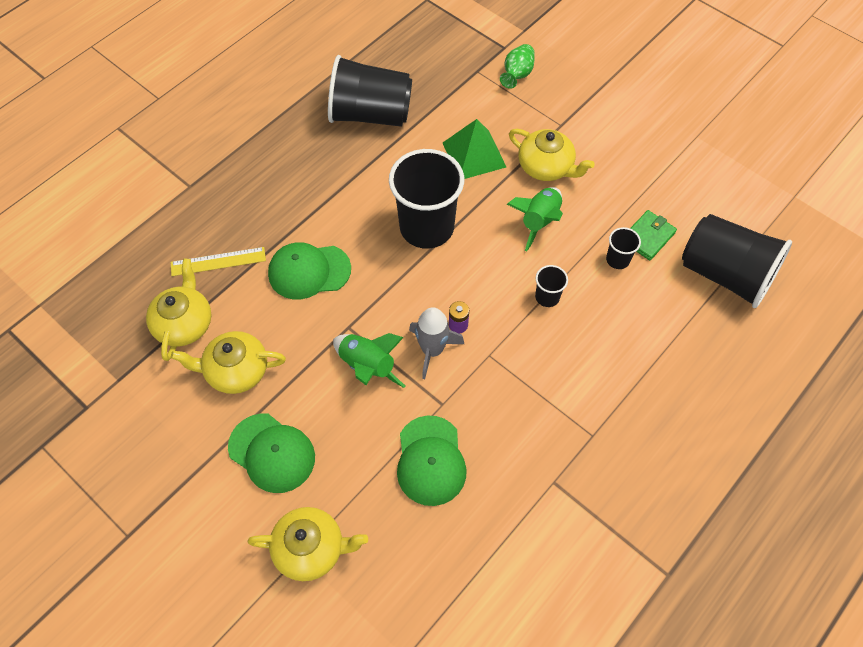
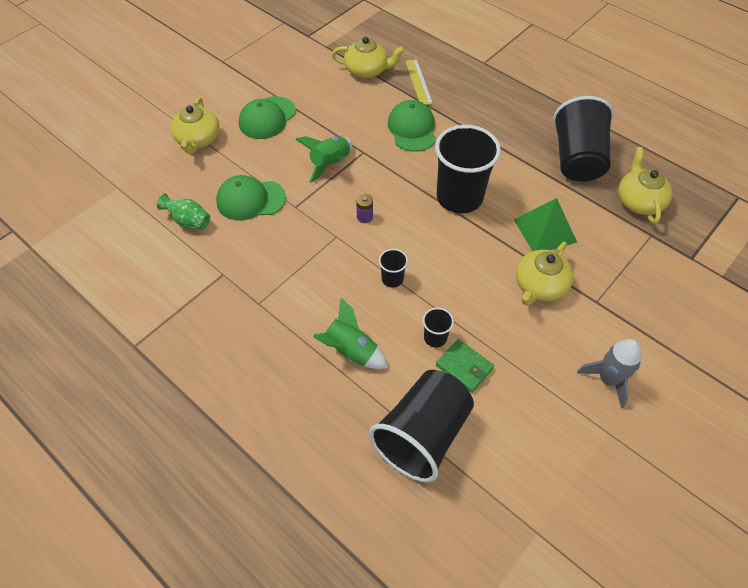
camera: 90 degrees right, 5 degrees down
(236, 371) = (330, 97): yellow teapot -> yellow teapot (639, 201)
(432, 350) = (342, 201): grey rocket -> grey rocket (608, 380)
(517, 75) = (655, 267): green vase -> green vase (189, 221)
(539, 221) = (474, 277): green rocket -> green rocket (351, 351)

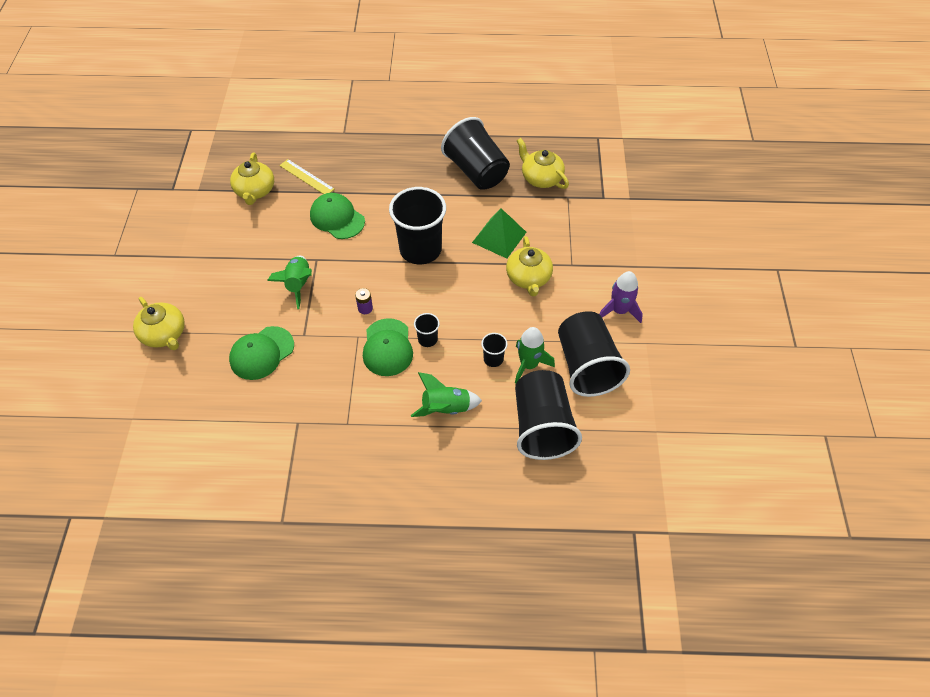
camera: 40 degrees left, 0 degrees up
(189, 221) = (227, 403): green vase -> none
(267, 118) = (208, 280): green cap -> green cap (387, 347)
(367, 70) = (255, 191): yellow teapot -> yellow teapot turned 120 degrees clockwise
(464, 367) = (529, 365): green wallet -> green rocket
(521, 410) = (586, 366): none -> black cup
(608, 380) = (619, 310): grey rocket -> purple rocket

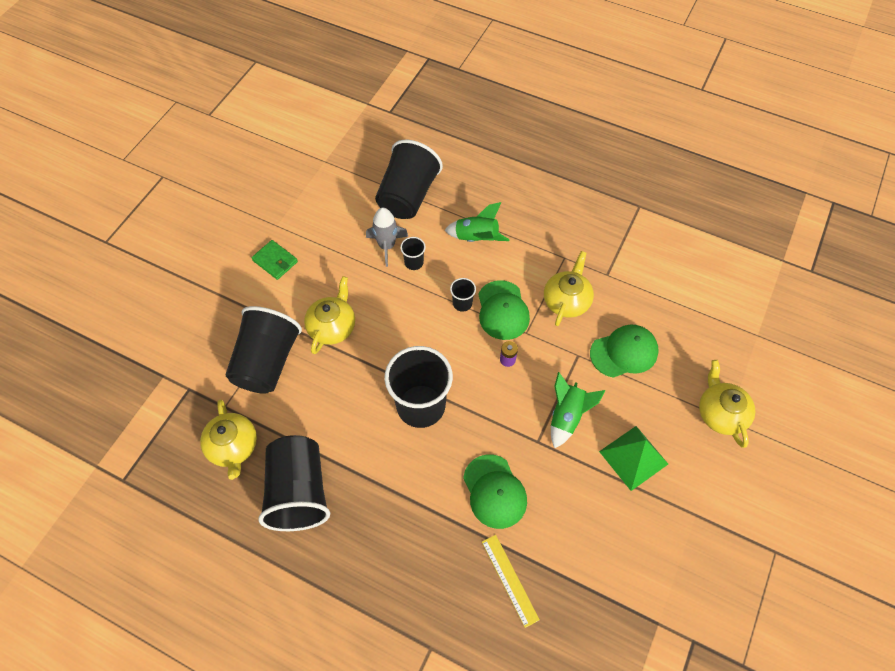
camera: 155 degrees left, 5 degrees up
(255, 191) = (583, 585): yellow teapot -> yellow teapot (566, 300)
(387, 347) = (502, 310): green cap -> green cap turned 150 degrees clockwise
(499, 237) = (330, 386): green pyramid -> green pyramid (633, 457)
(529, 365) = (387, 246): green rocket -> grey rocket
(586, 366) = (340, 226): black cup -> black cup (267, 362)
(619, 310) = (275, 261): purple rocket -> green wallet

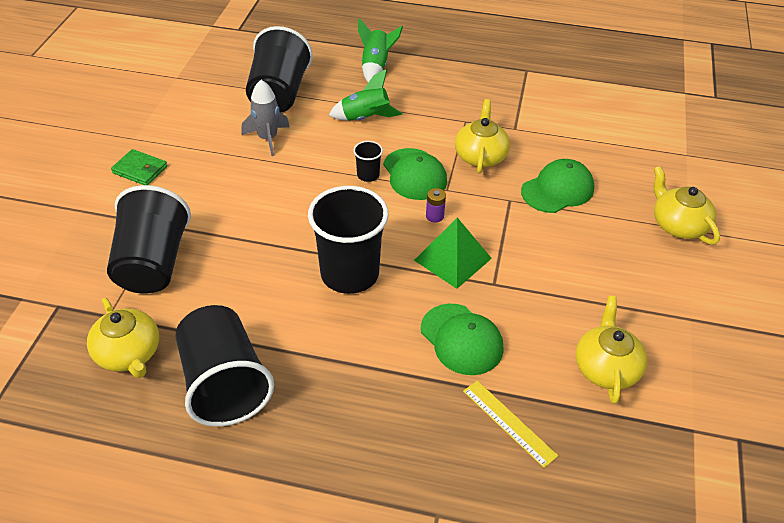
camera: 15 degrees left, 15 degrees down
(332, 326) = (224, 218): yellow teapot -> yellow teapot (606, 368)
(414, 262) = (302, 148): black cup -> none
(567, 416) = (518, 255): green rocket -> green rocket (376, 66)
(633, 457) = (604, 279): green pyramid -> green pyramid (453, 259)

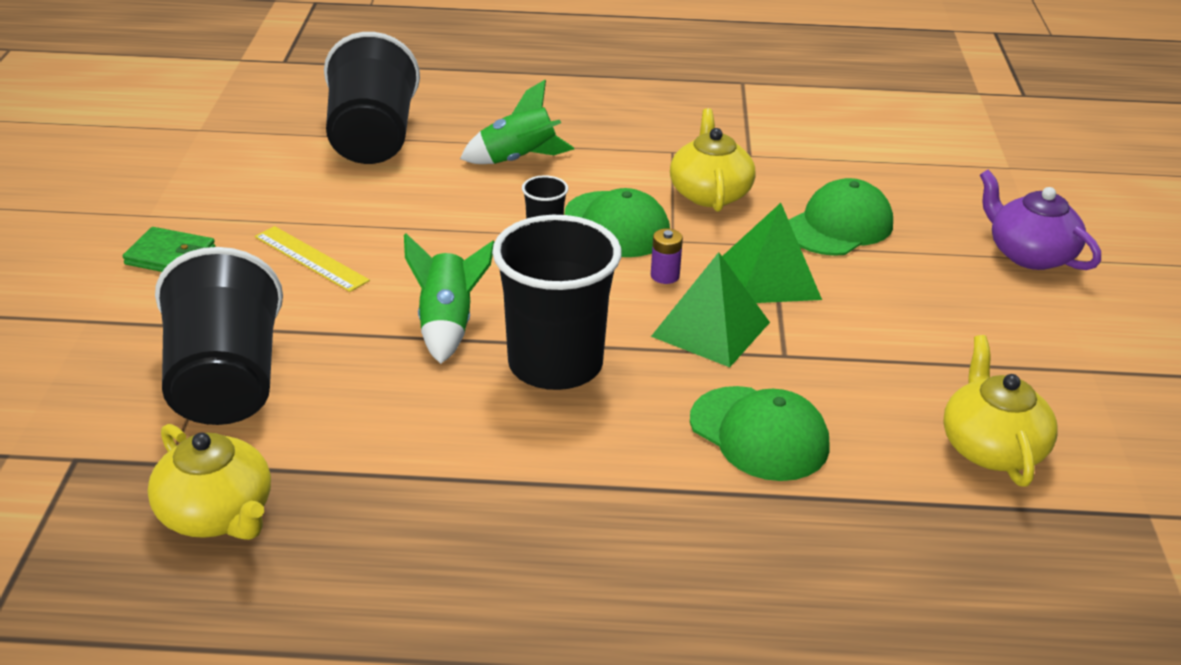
camera: 10 degrees left, 10 degrees down
(224, 384) = (393, 539): black cup -> none
(267, 138) = (370, 198): grey rocket -> none
(376, 66) = (514, 93): green rocket -> green rocket (447, 325)
(502, 224) = (771, 277): none -> green pyramid
(509, 422) = (870, 538): yellow ruler -> yellow ruler (311, 258)
(678, 225) = (1029, 254): yellow teapot -> purple teapot

